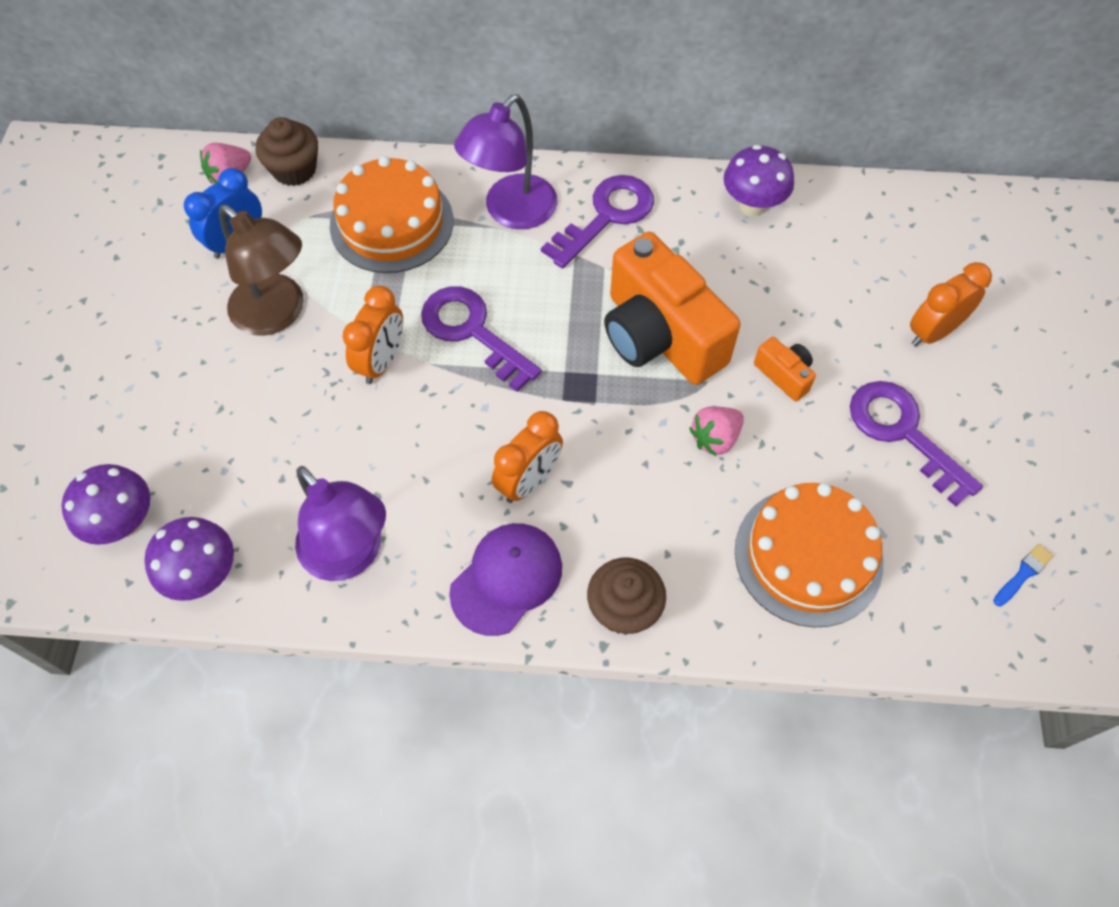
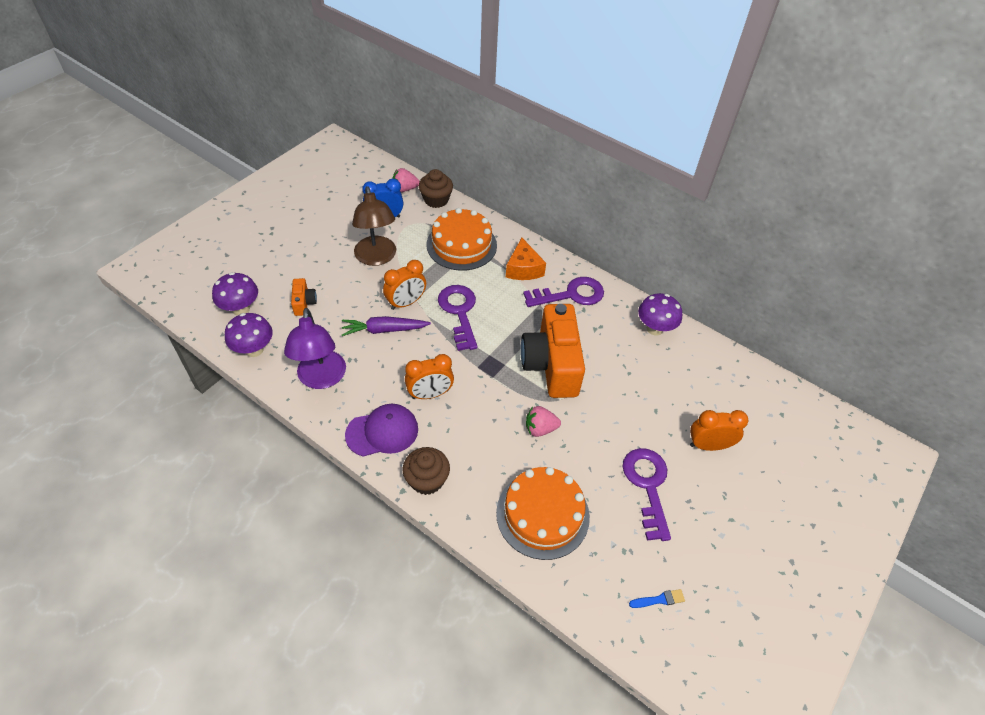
camera: 30 degrees right, 10 degrees down
(383, 423) = (384, 330): none -> purple carrot
(511, 212) = (523, 269): purple lamp -> orange cheese
(784, 375) = (603, 419): orange camera -> orange camera (304, 303)

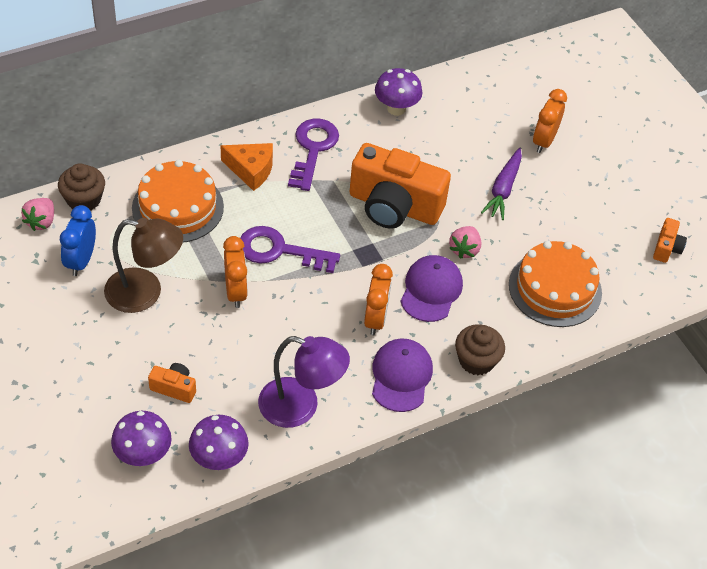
camera: 65 degrees left, 0 degrees up
(384, 330) = (264, 326): purple carrot -> purple carrot (503, 189)
(481, 420) = (431, 290): none -> purple cap
(647, 486) = (562, 202): purple key -> none
(659, 599) = (666, 248): blue brush -> orange camera

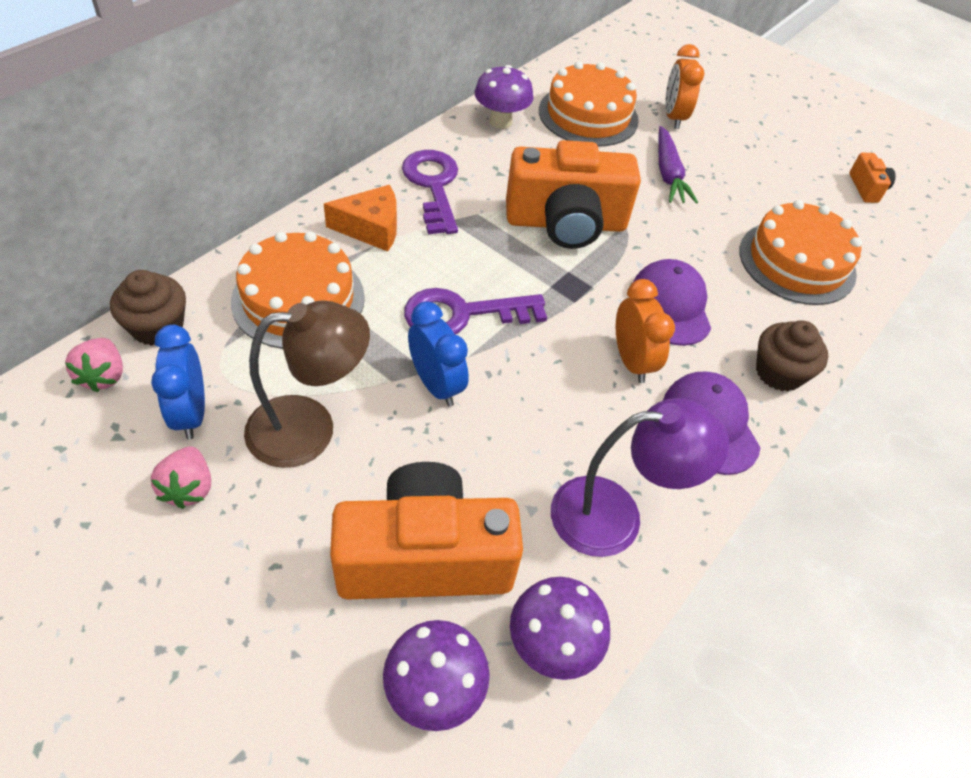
camera: 25 degrees left, 0 degrees up
(174, 388) = (425, 557): orange camera -> orange camera, size x2.34
(236, 292) = (436, 385): orange clock -> blue clock
(464, 249) = (674, 248): pink strawberry -> pink strawberry (189, 488)
(471, 121) = (588, 115): none -> orange cake

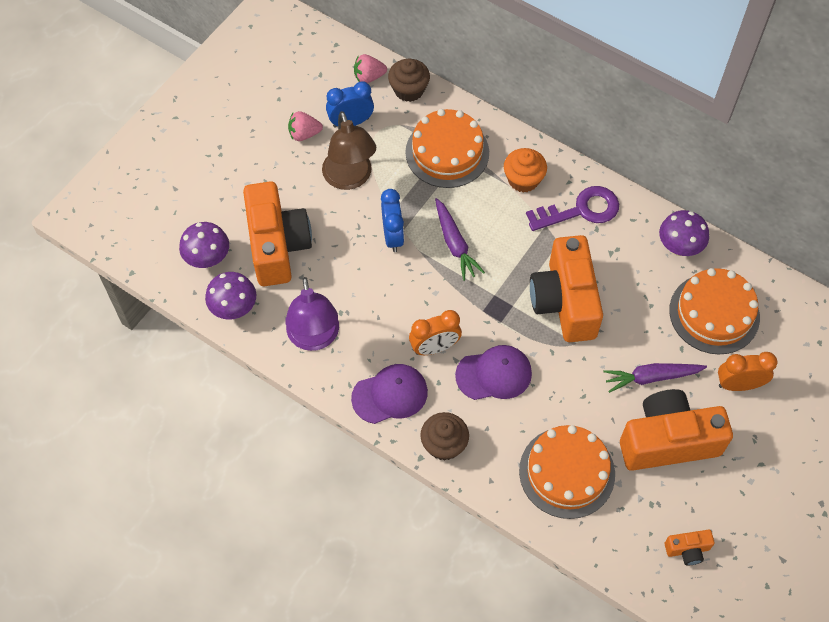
camera: 90 degrees right, 10 degrees up
(371, 228) = (523, 179): orange cheese -> orange cupcake
(436, 385) = (393, 236): blue clock -> blue clock turned 60 degrees counterclockwise
(463, 314) = (455, 244): purple key -> purple carrot
(745, 177) = (668, 441): none -> orange camera

